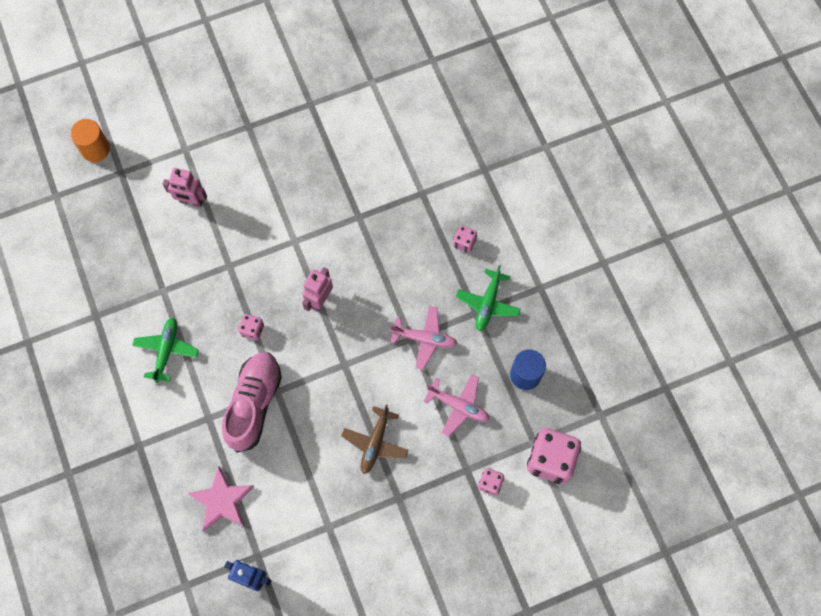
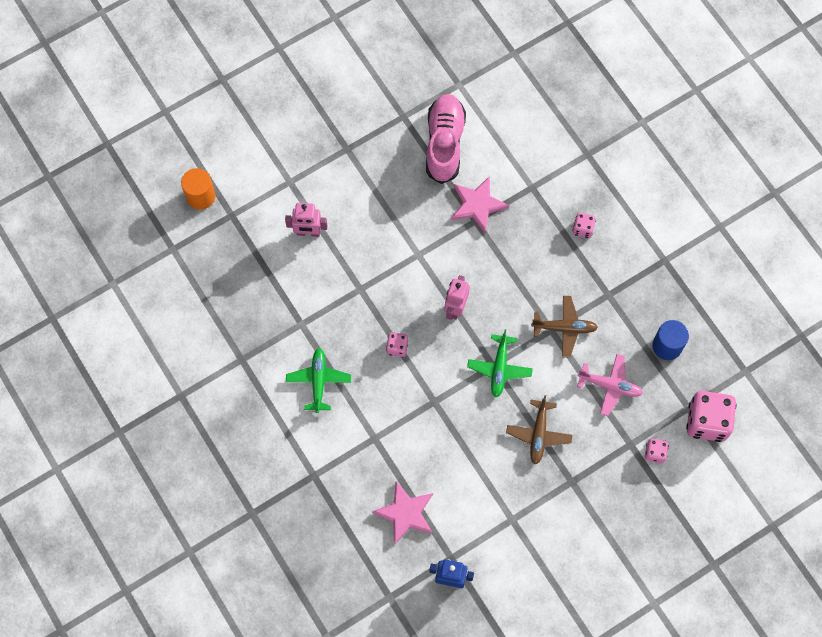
camera: 10 degrees left, 0 degrees up
(254, 404) = (415, 417): pink shoe -> pink shoe (444, 143)
(364, 201) = (477, 205): none -> pink star
(425, 339) = (564, 328): pink plane -> brown plane
(488, 304) = (617, 284): green plane -> green plane (499, 368)

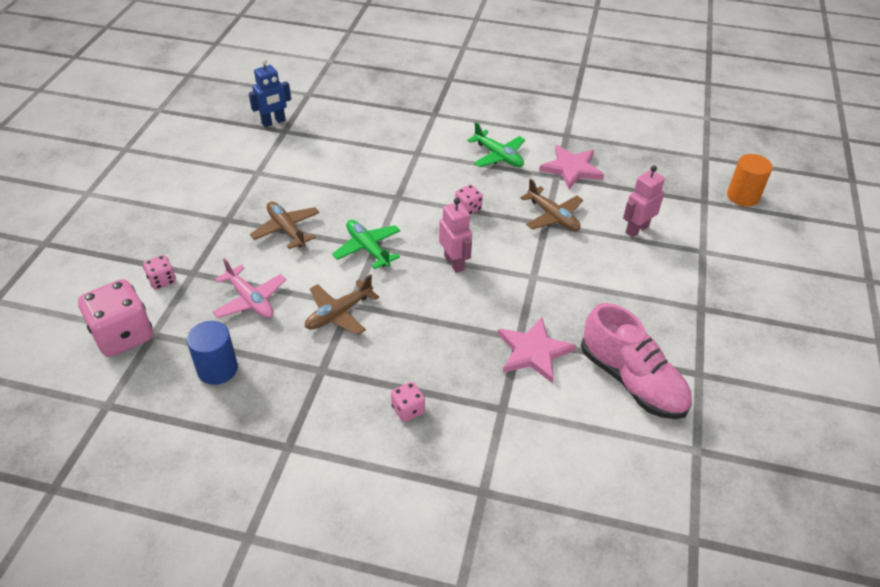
camera: 135 degrees right, 25 degrees down
(349, 290) = (553, 217): none -> brown plane
(405, 513) = (345, 132): pink star -> pink star (571, 169)
(610, 386) = (250, 300): pink plane -> pink plane turned 105 degrees counterclockwise

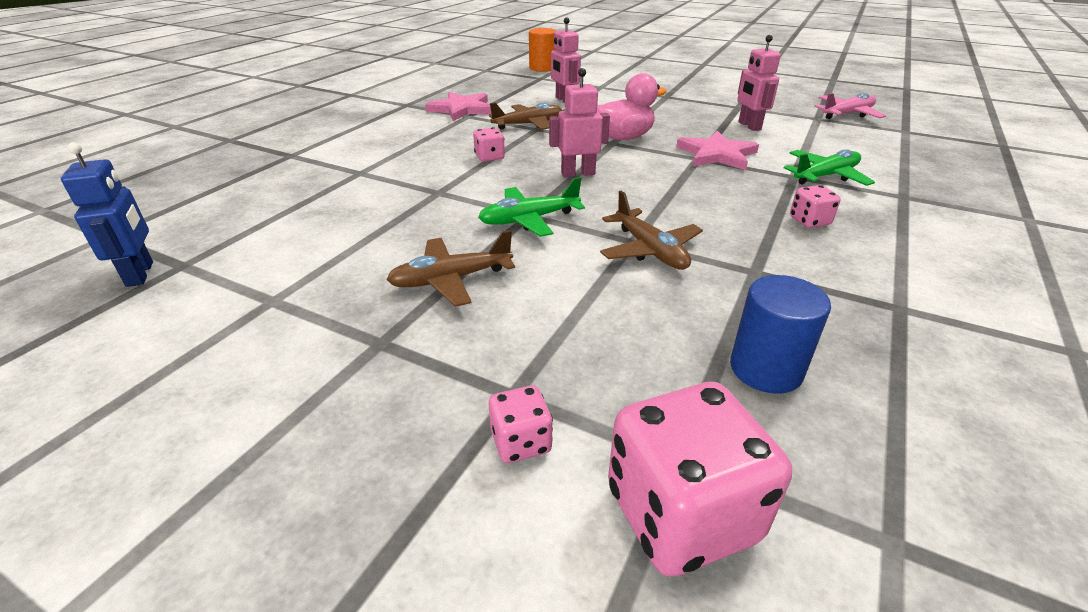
camera: 75 degrees left, 10 degrees down
(250, 300) = (607, 325): pink plane -> pink plane (847, 114)
(498, 156) = (411, 134): green plane -> green plane (825, 176)
(549, 283) = (623, 137): none -> pink duck
(632, 380) = (749, 126): pink shoe -> pink robot

